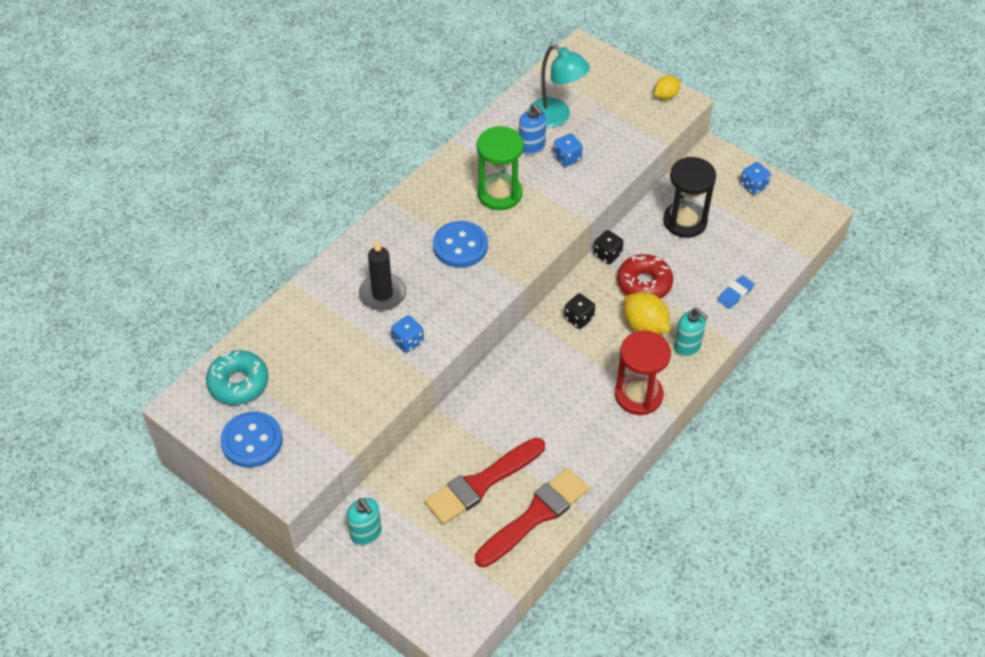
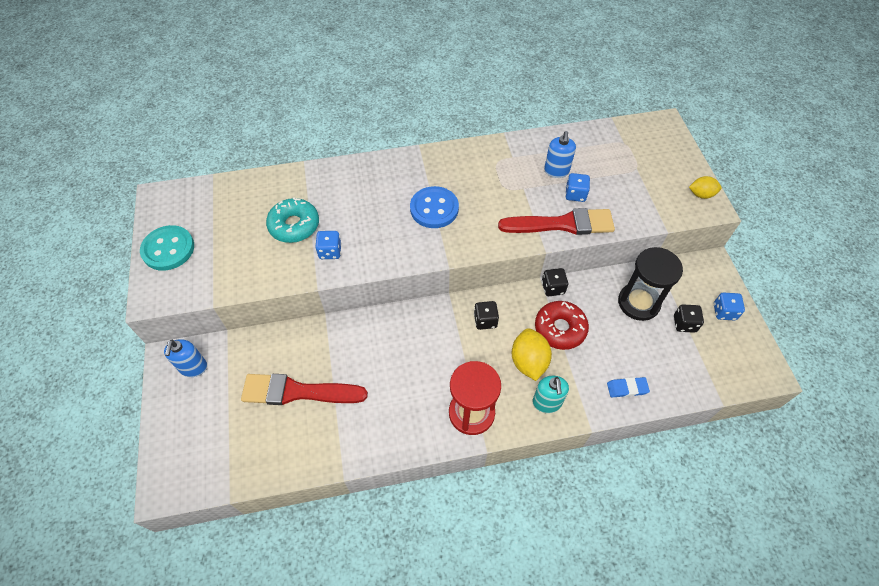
camera: 40 degrees right, 5 degrees up
(238, 383) = (203, 206): turquoise donut -> turquoise donut (294, 225)
(252, 441) = (168, 249): blue button -> turquoise button
(366, 533) = (193, 367): turquoise soap dispenser -> blue soap dispenser
(382, 294) = (349, 207): black candle -> none
(499, 194) = (499, 189): green hourglass -> none
(535, 516) = (306, 447): red brush -> red brush (562, 224)
(556, 117) = (596, 161): turquoise lamp -> none
(733, 215) = (684, 324): none -> black dice

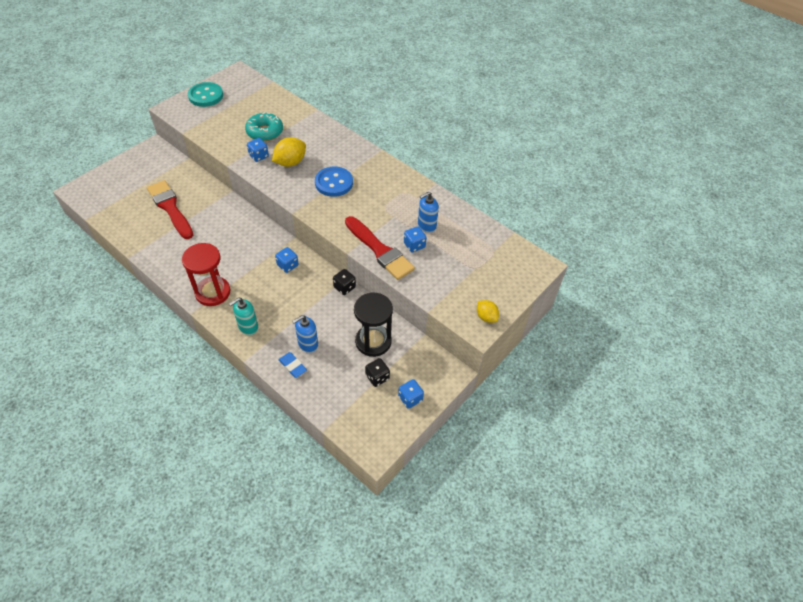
camera: 50 degrees right, 5 degrees down
(193, 367) = (155, 159): blue soap dispenser -> blue soap dispenser (308, 344)
(485, 320) = (287, 265): black dice -> blue dice
(528, 362) = (273, 302): yellow lemon -> yellow lemon (290, 162)
(560, 329) = (313, 307): red donut -> none

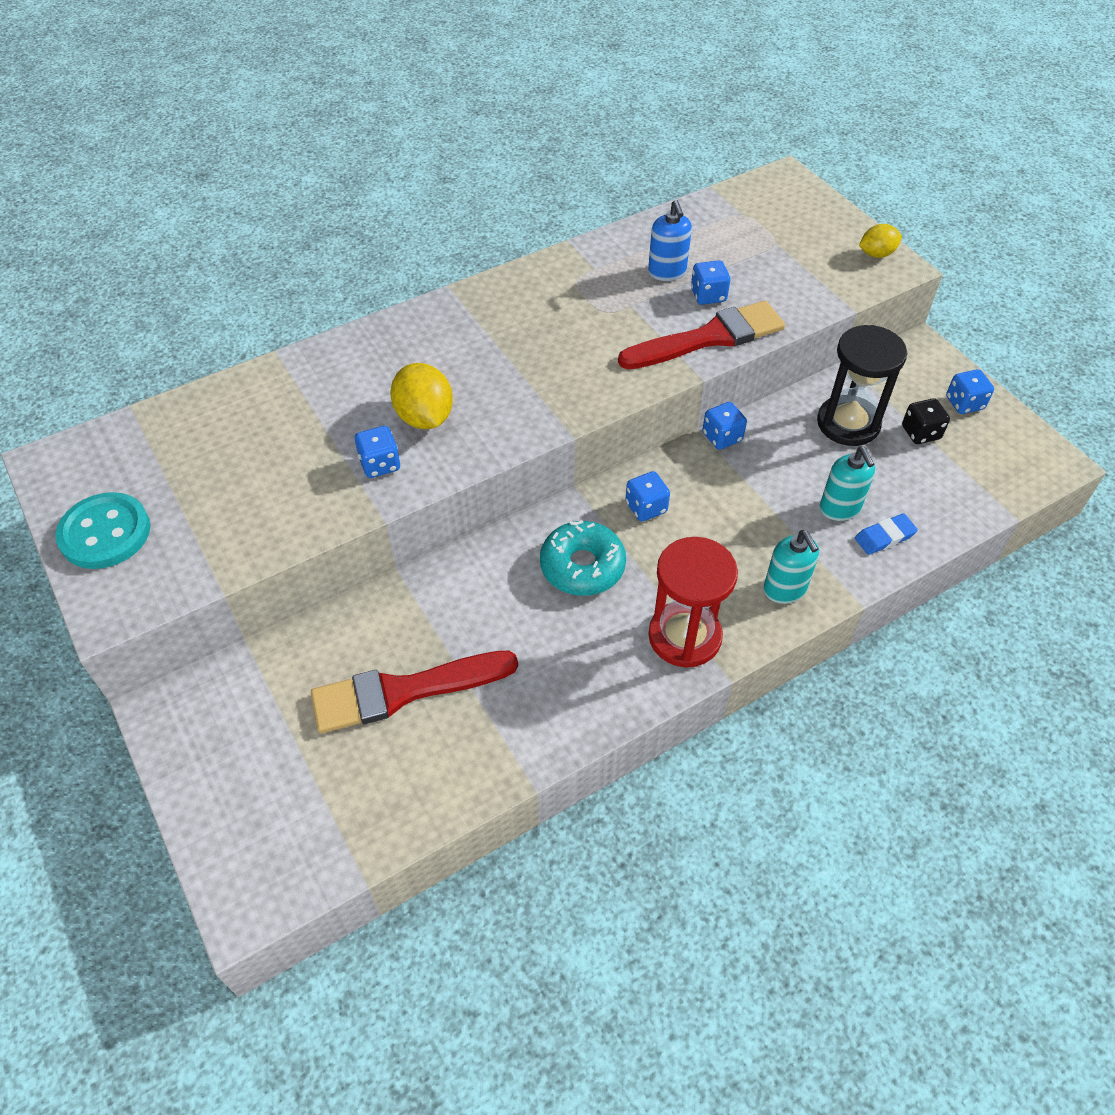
camera: 70 degrees left, 0 degrees up
(265, 132) = (304, 443): turquoise donut -> turquoise donut (582, 566)
(308, 344) = (840, 508): blue soap dispenser -> turquoise soap dispenser
(334, 183) = (513, 365): blue button -> none
(344, 287) = (722, 437): black dice -> blue dice

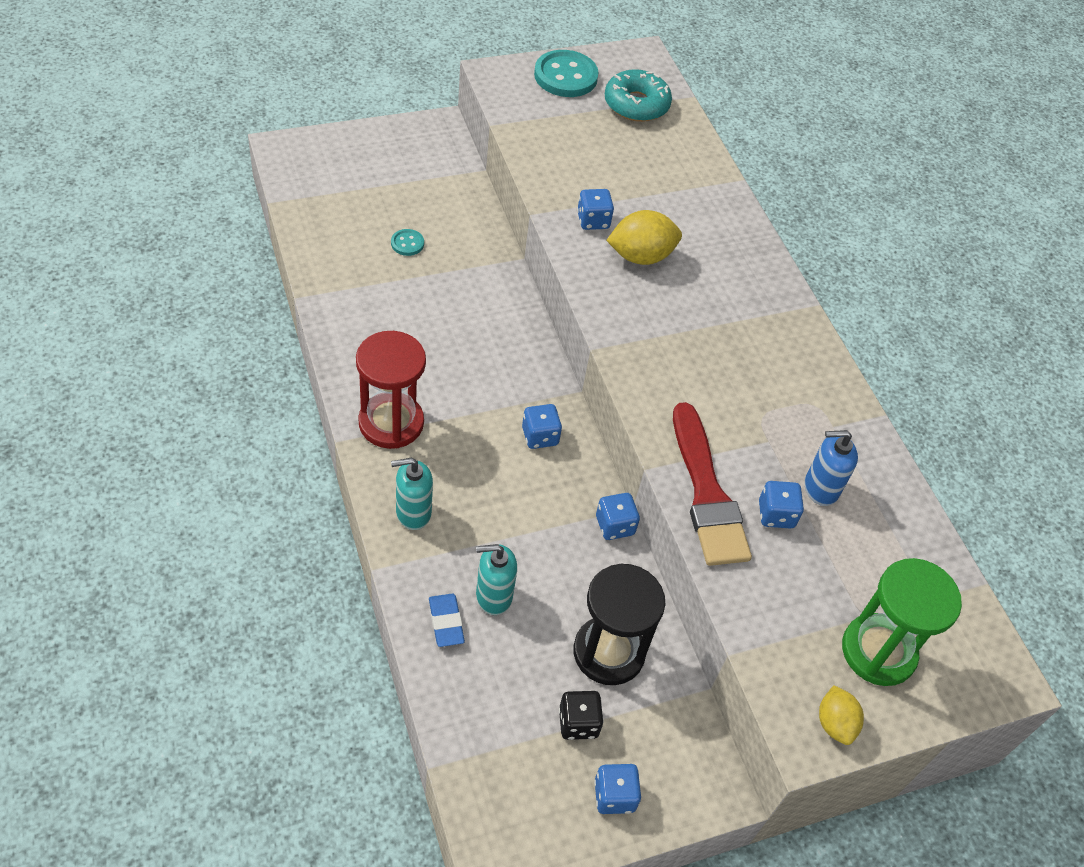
camera: 95 degrees right, 0 degrees up
(404, 691) = (407, 243): red brush -> turquoise button
(582, 566) = (487, 373): turquoise donut -> turquoise donut (636, 104)
(803, 235) = (878, 651): none -> green hourglass

